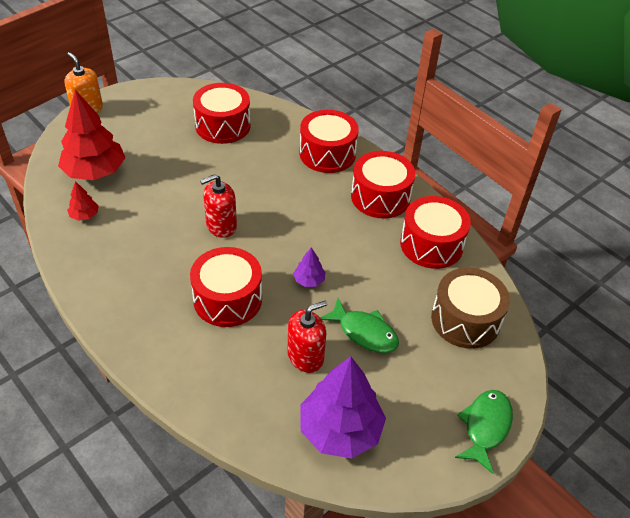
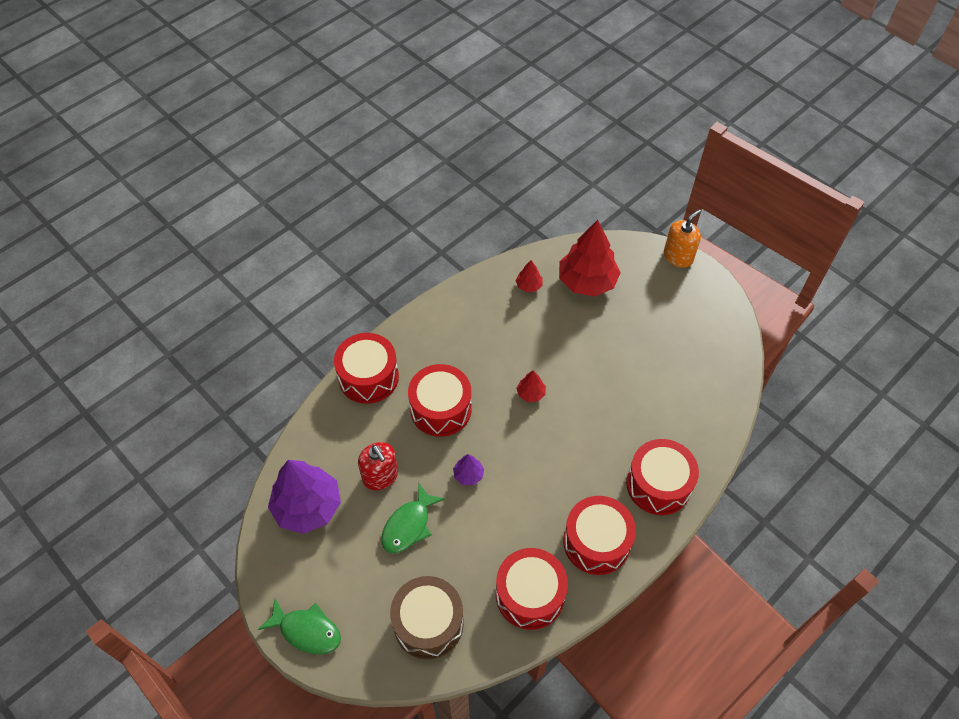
camera: 90 degrees right, 10 degrees up
(221, 226) = (531, 393): red soap dispenser -> red tree
(223, 126) = (682, 377): red drum -> red drum (368, 377)

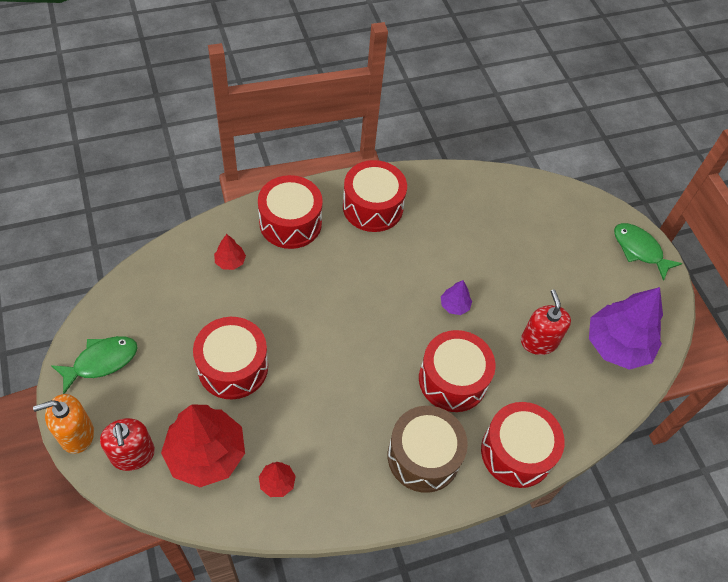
camera: 160 degrees left, 0 degrees up
(409, 525) = (527, 288): green fish -> green fish (101, 362)
(428, 623) = (538, 213): brown drum -> brown drum (423, 456)
(530, 595) = (448, 197): red drum -> red drum (233, 367)
(531, 393) = (352, 353): red tree -> red tree (230, 261)
(633, 261) = (133, 454): none -> red soap dispenser

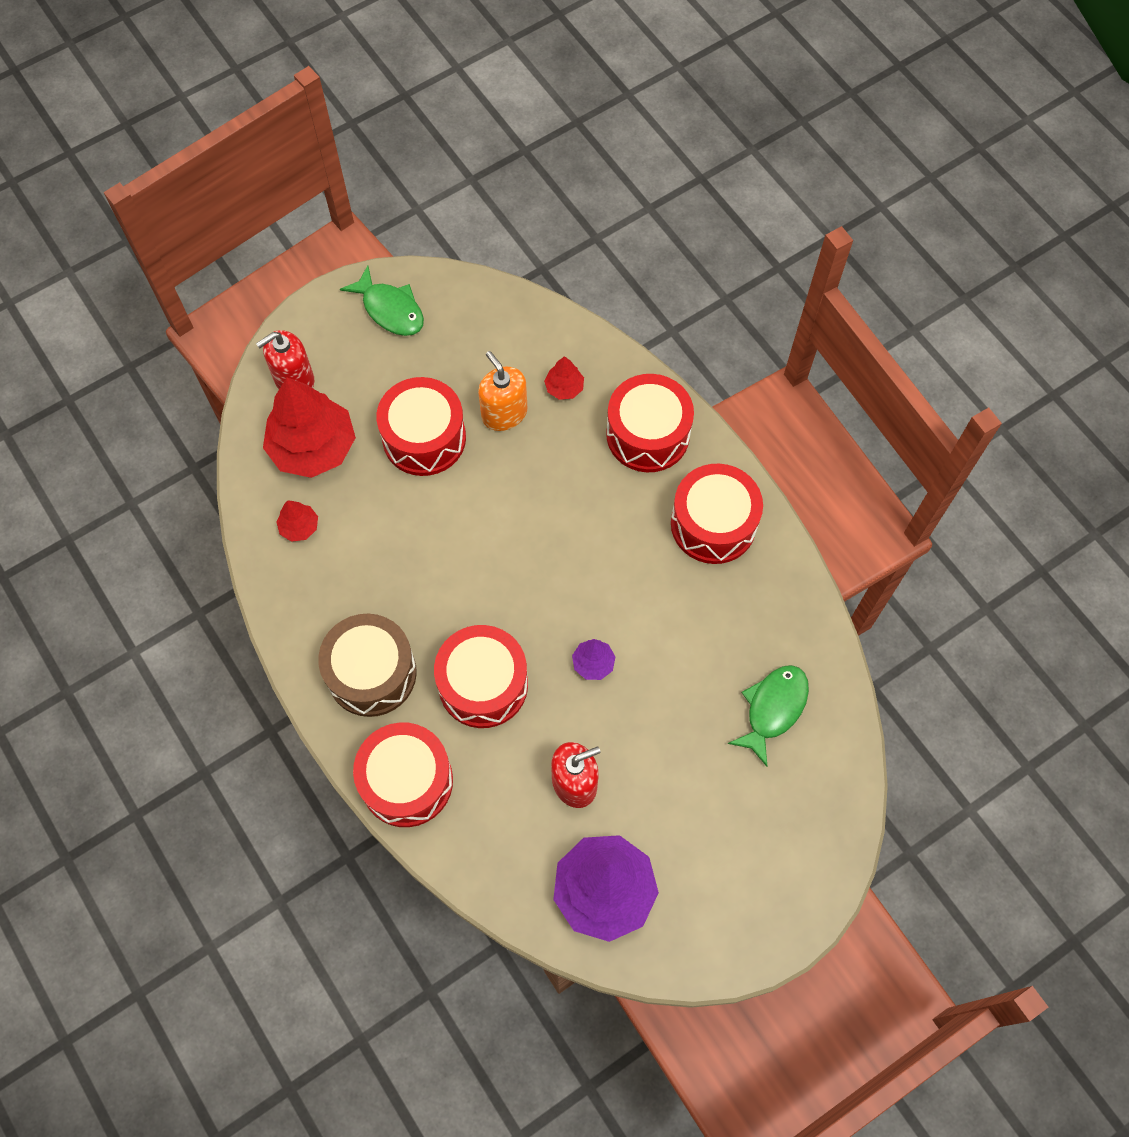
camera: 80 degrees right, 10 degrees up
(76, 434) = (302, 320): orange soap dispenser -> orange soap dispenser (504, 413)
(639, 250) = (784, 906): green fish -> green fish (773, 709)

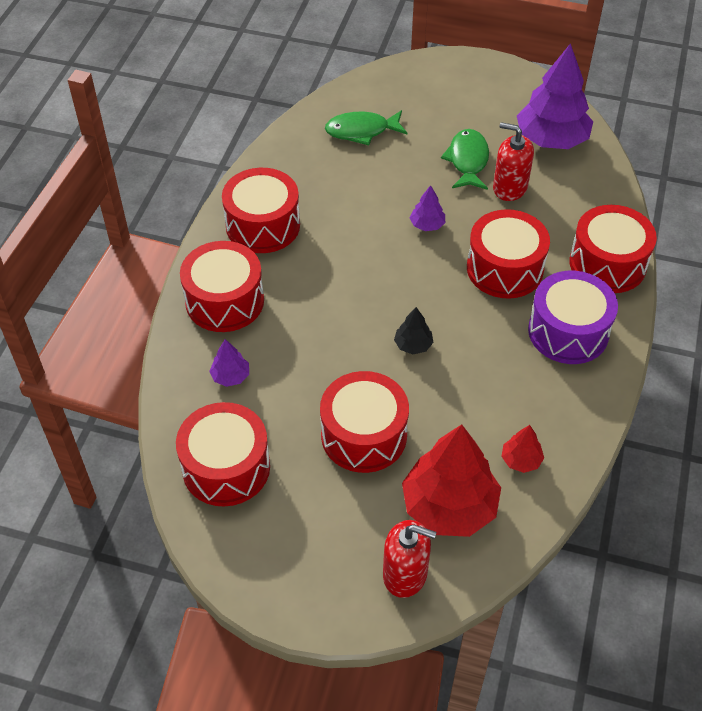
camera: 130 degrees left, 15 degrees down
(371, 673) = (568, 331): brown drum -> purple drum
(390, 309) = (267, 555): green fish -> green fish (467, 161)
(472, 539) = (413, 345): none -> black tree
(483, 331) = (226, 467): none -> red drum
(504, 413) = (290, 399): orange soap dispenser -> none
(564, 387) = (230, 376): red tree -> purple tree

